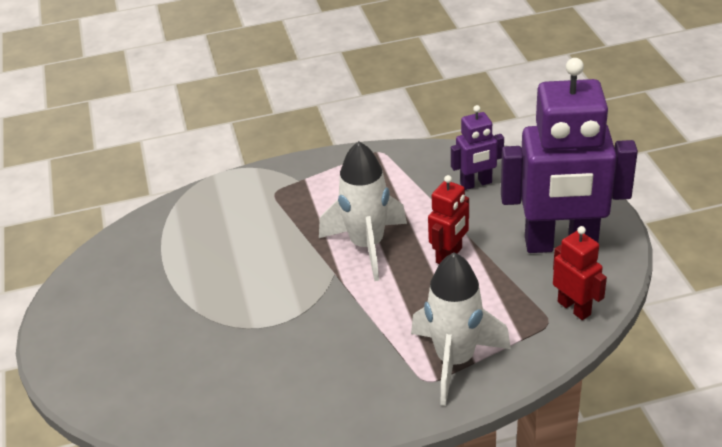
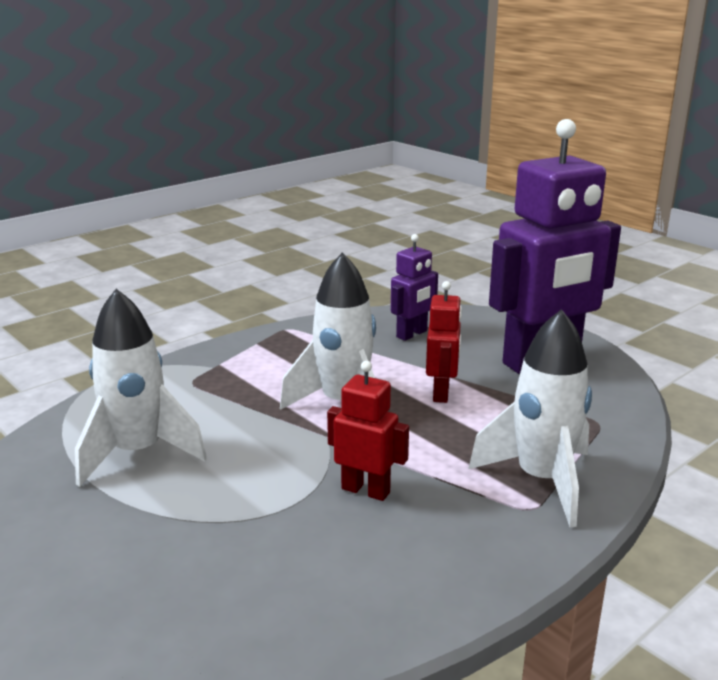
camera: 30 degrees left, 15 degrees down
(203, 251) = (138, 453): none -> white rocket
(574, 308) = (609, 406): red robot -> red robot (366, 490)

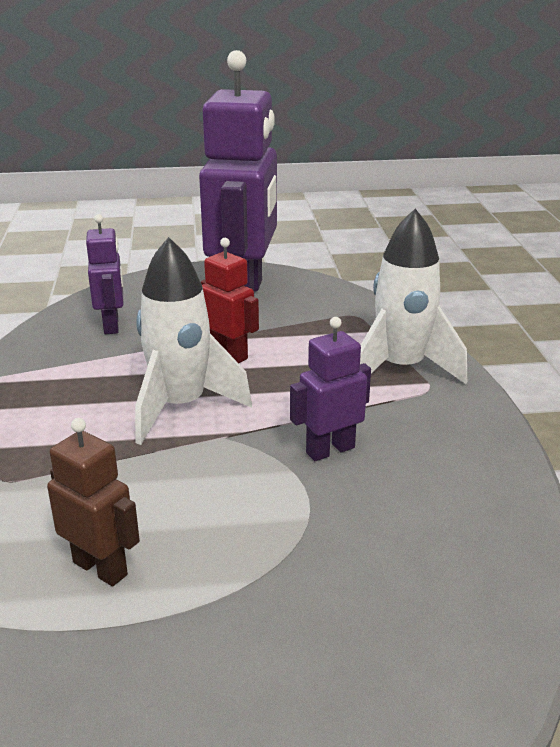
camera: 55 degrees left, 5 degrees up
(138, 453) = (100, 568): white rocket -> brown robot
(366, 490) = (330, 450): red robot -> purple robot

